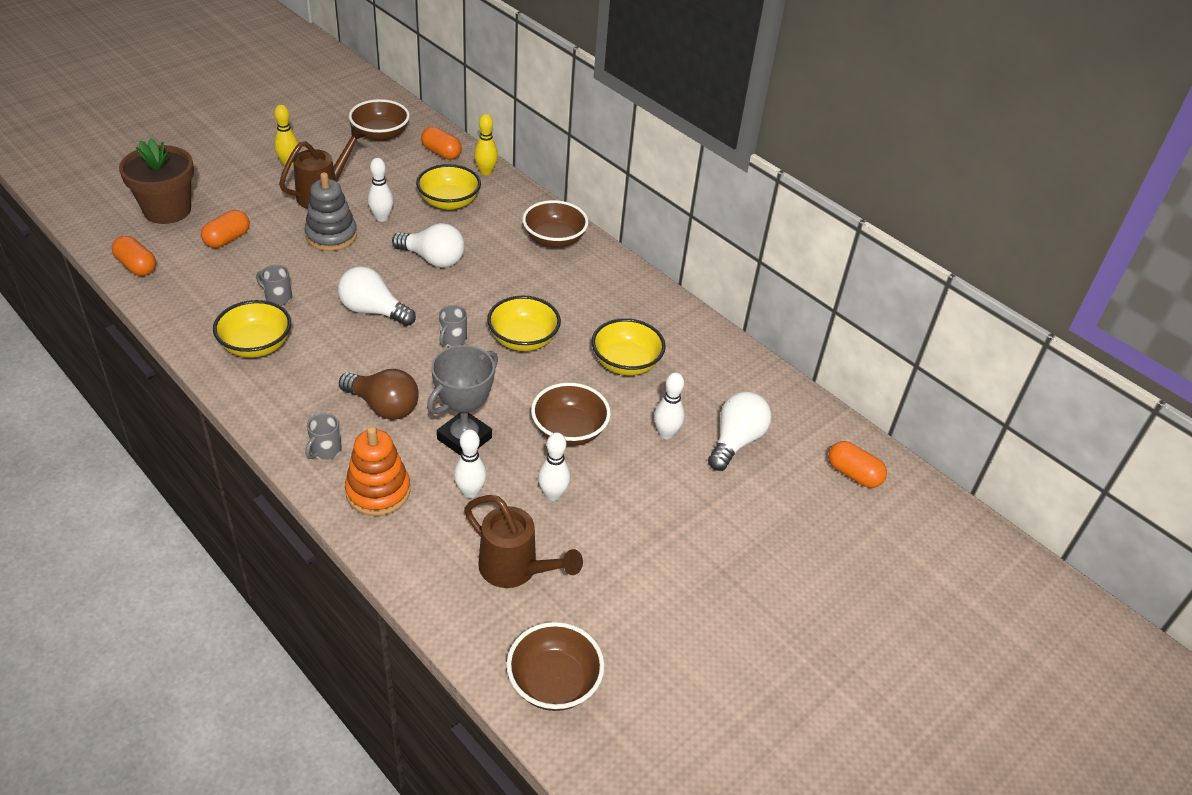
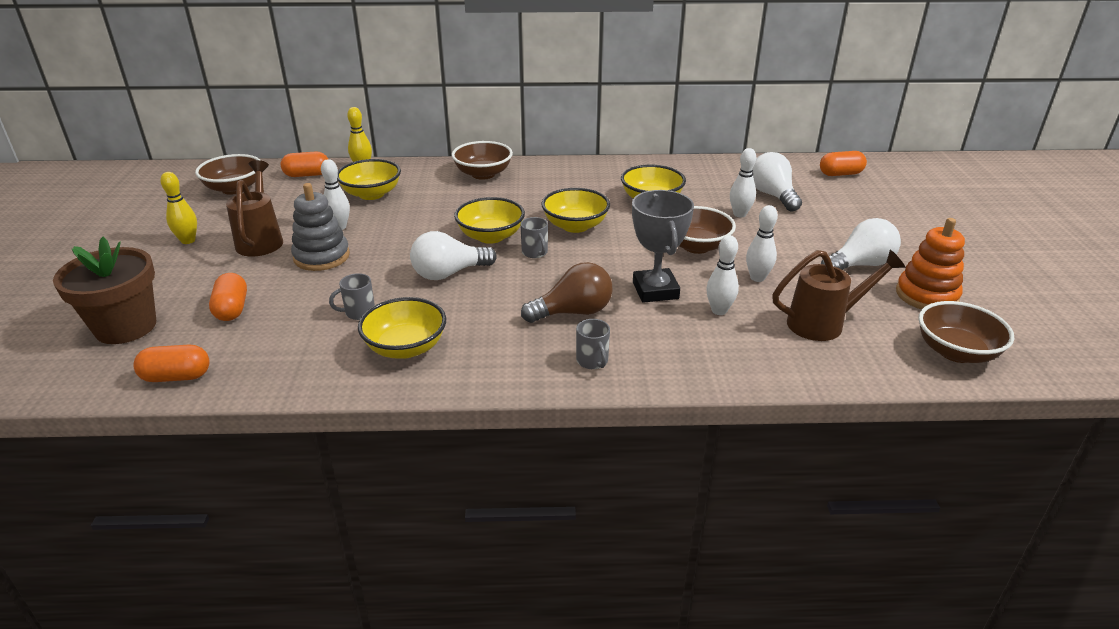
camera: 45 degrees left, 10 degrees down
(378, 491) = (673, 353): orange stacking toy -> orange stacking toy (926, 295)
(433, 259) = (428, 225): white light bulb -> white light bulb (859, 265)
(452, 301) = (491, 236): none -> yellow bowl

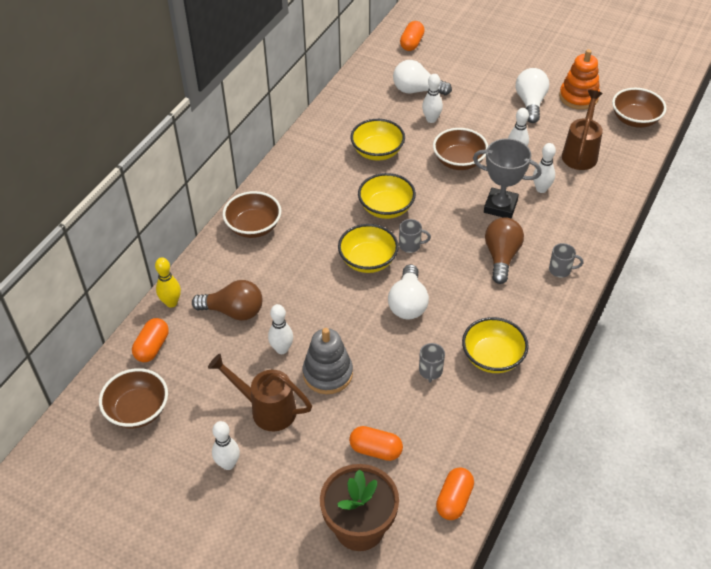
camera: 60 degrees left, 15 degrees up
(188, 240) = (228, 464): yellow bowling pin -> white bowling pin
(371, 194) = (233, 311): yellow bowl -> brown light bulb

